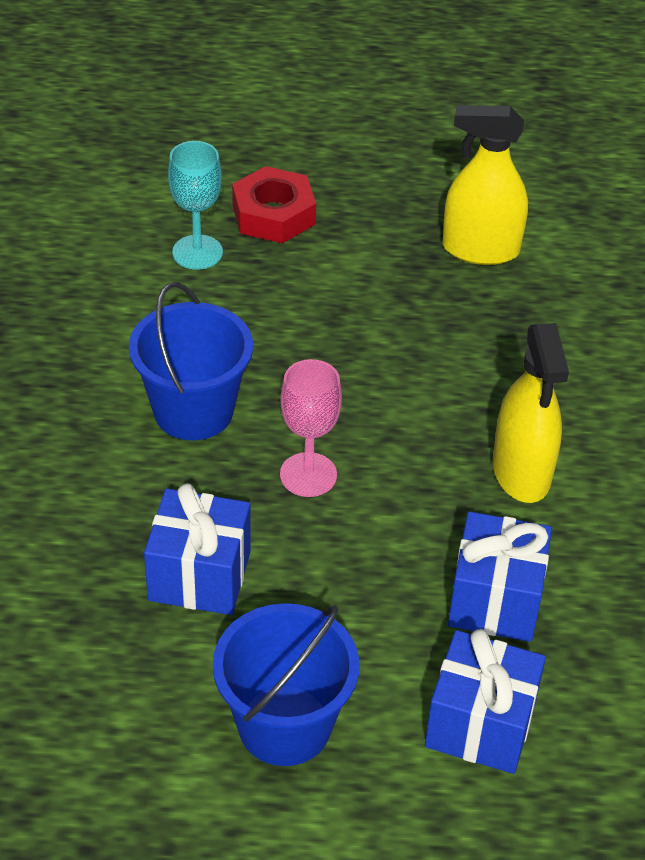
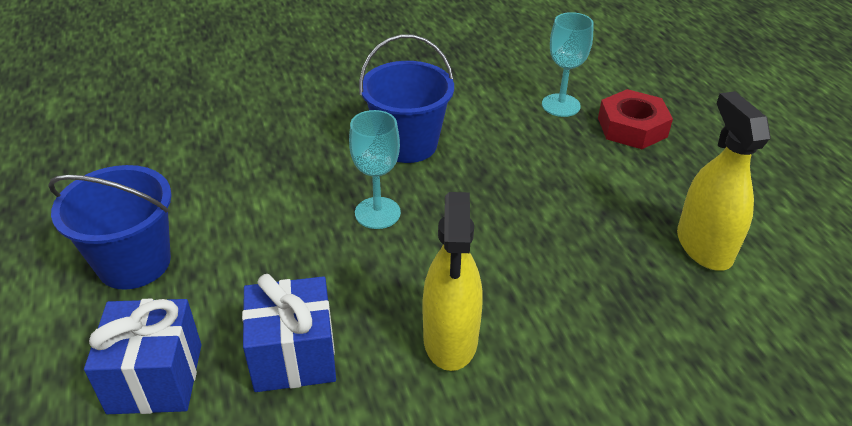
camera: 70 degrees right, 5 degrees down
(199, 576) = (258, 187): blue gift -> none
(308, 475) = (377, 213): pink goblet -> turquoise goblet
(521, 472) = (450, 339): yellow spray bottle -> yellow spray bottle turned 60 degrees counterclockwise

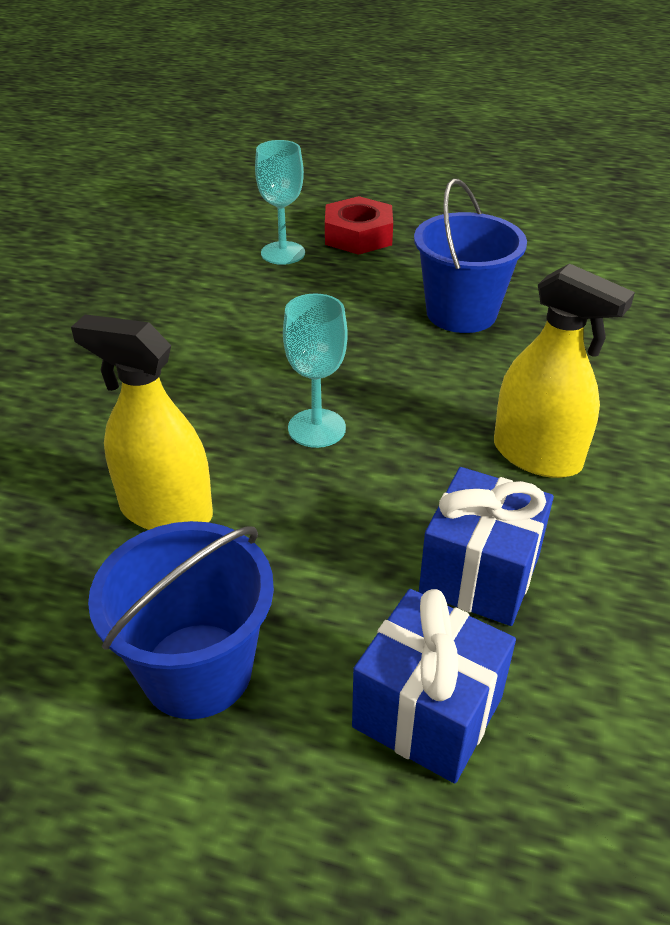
camera: 55 degrees left, 0 degrees up
(407, 144) = (229, 363): blue bucket -> blue bucket (461, 313)
(703, 246) = (536, 276): yellow spray bottle -> yellow spray bottle (166, 511)

